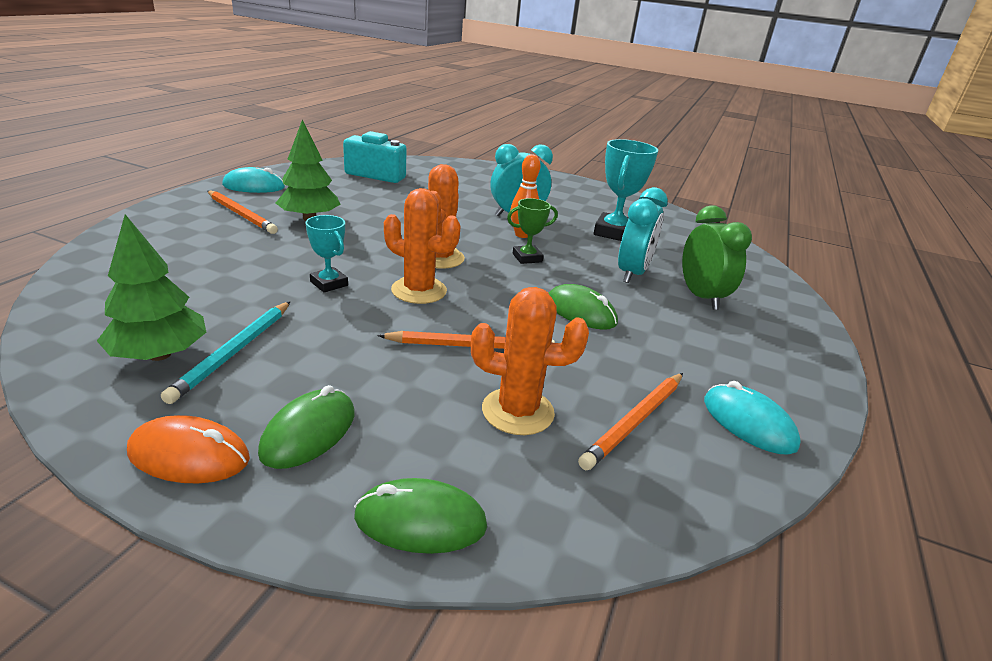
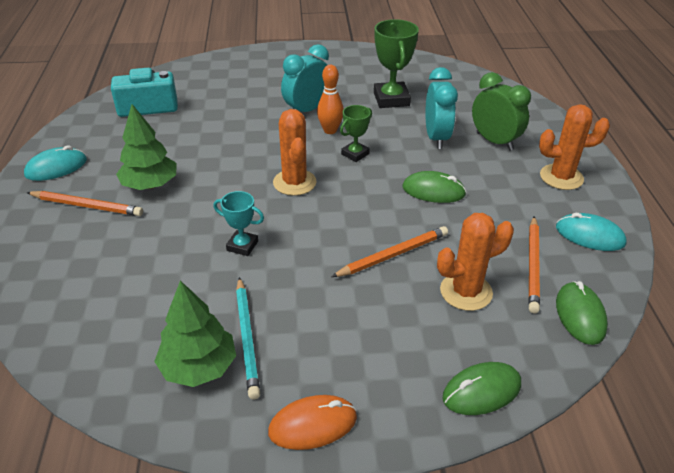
camera: 25 degrees left, 10 degrees up
(309, 432) = (364, 371): green mouse -> green mouse (580, 315)
(419, 290) = (312, 222): orange cactus -> orange cactus (561, 177)
(614, 232) = (391, 99): turquoise trophy -> green trophy

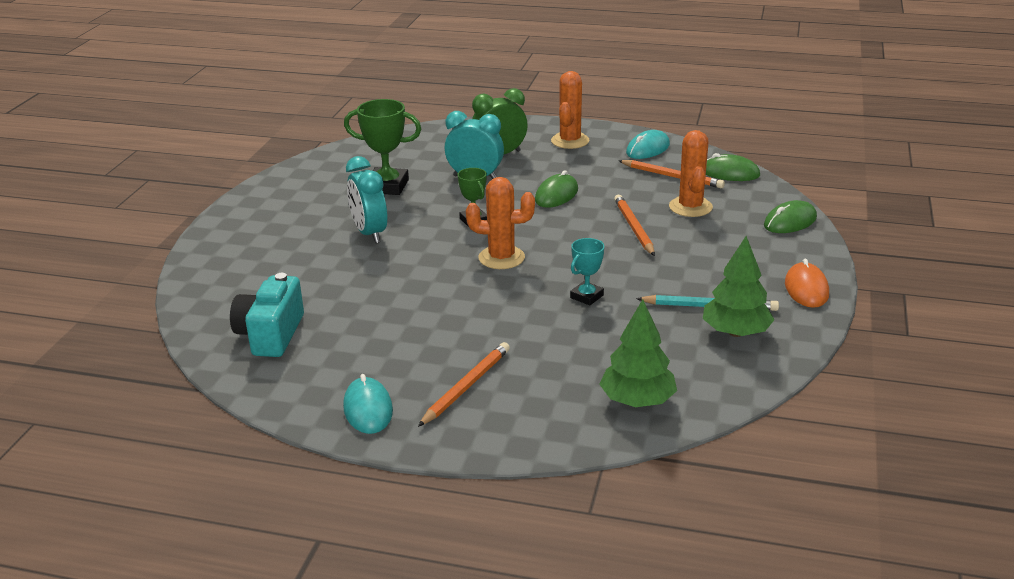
camera: 70 degrees left, 10 degrees down
(150, 185) = (451, 342): green tree -> green tree (637, 401)
(330, 130) = (421, 226): orange bowling pin -> none
(481, 391) = (790, 222): green mouse -> green mouse turned 60 degrees clockwise

